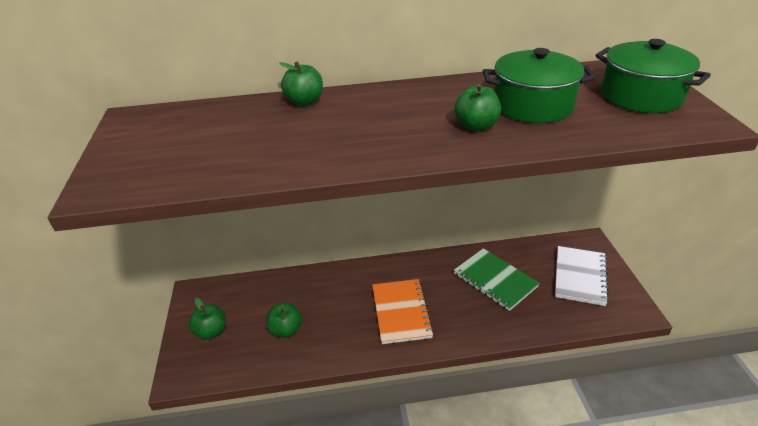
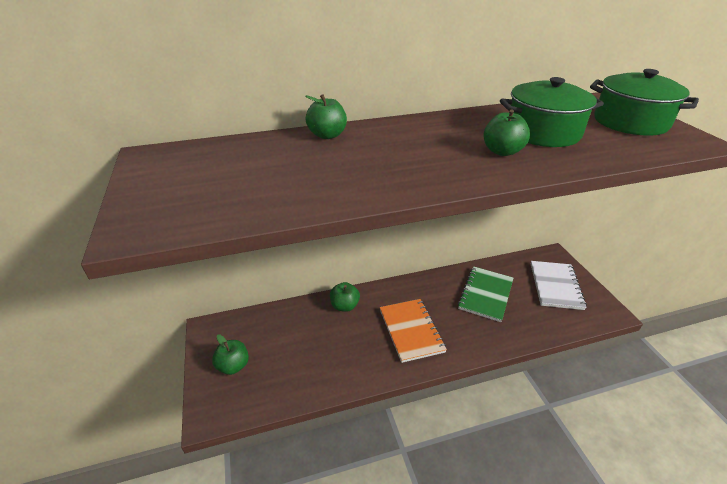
camera: 10 degrees left, 0 degrees up
(286, 330) = (307, 357): green apple -> green apple (344, 306)
(495, 280) = (485, 294): green notebook -> green notebook turned 75 degrees clockwise

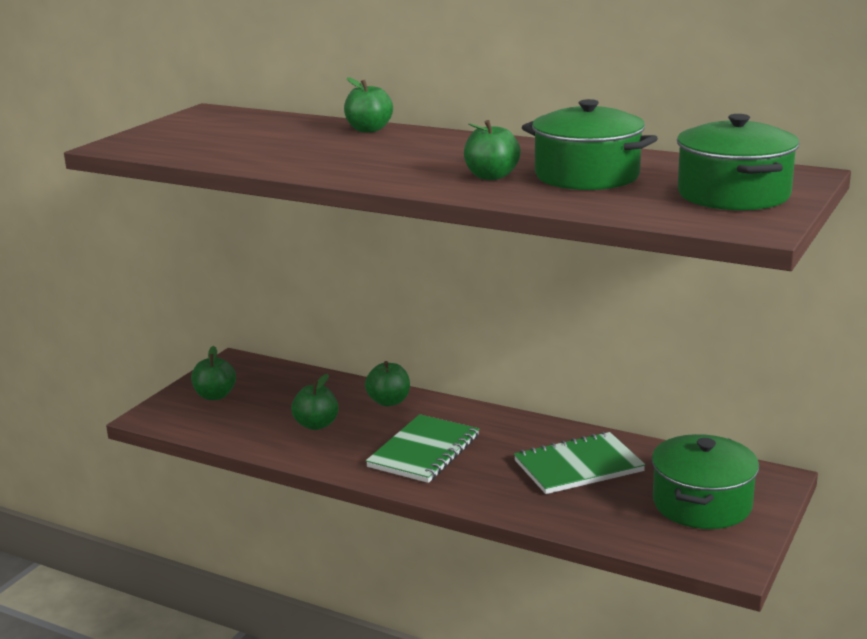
camera: 45 degrees right, 15 degrees down
(330, 349) = (316, 425): none -> green apple
(411, 330) = (424, 451): orange notebook -> green notebook
(555, 286) = (702, 504): white notebook -> green pot

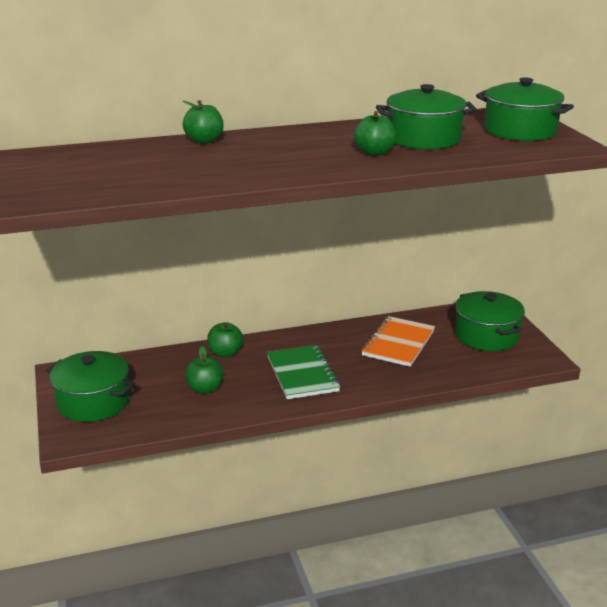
camera: 45 degrees left, 5 degrees up
(215, 396) = (93, 402): green apple -> green pot
(578, 466) = (398, 343): green notebook -> orange notebook

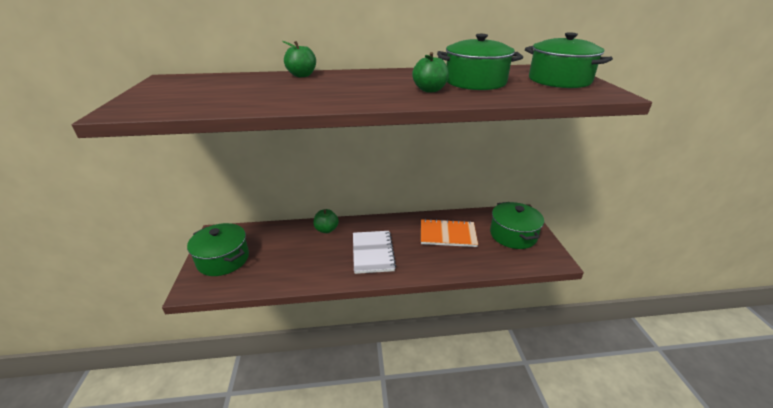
camera: 10 degrees right, 5 degrees up
(205, 389) = (301, 257): green apple -> none
(302, 374) = (372, 253): green notebook -> white notebook
(398, 343) = (447, 234): orange notebook -> orange notebook turned 60 degrees clockwise

